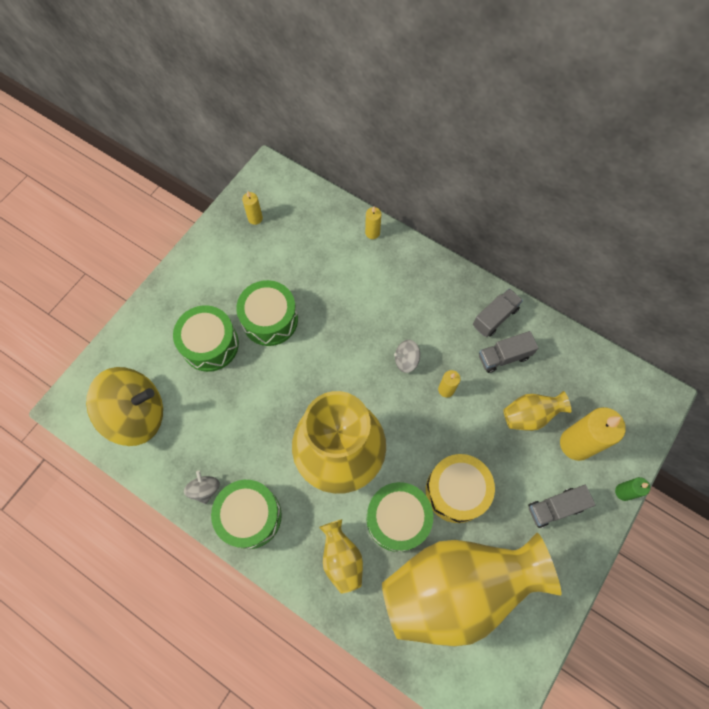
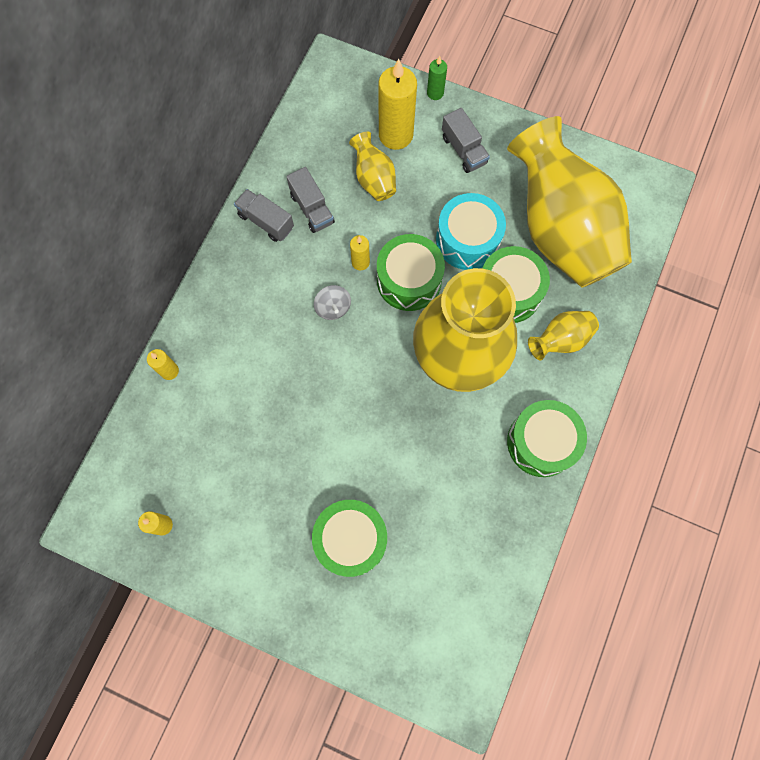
camera: 100 degrees left, 5 degrees up
(137, 414) = (455, 607): yellow spinning top -> none
(205, 489) = (524, 499): grey spinning top -> none
(270, 319) = (306, 473): green drum -> green drum (409, 280)
(456, 491) = (467, 240): yellow drum -> turquoise drum

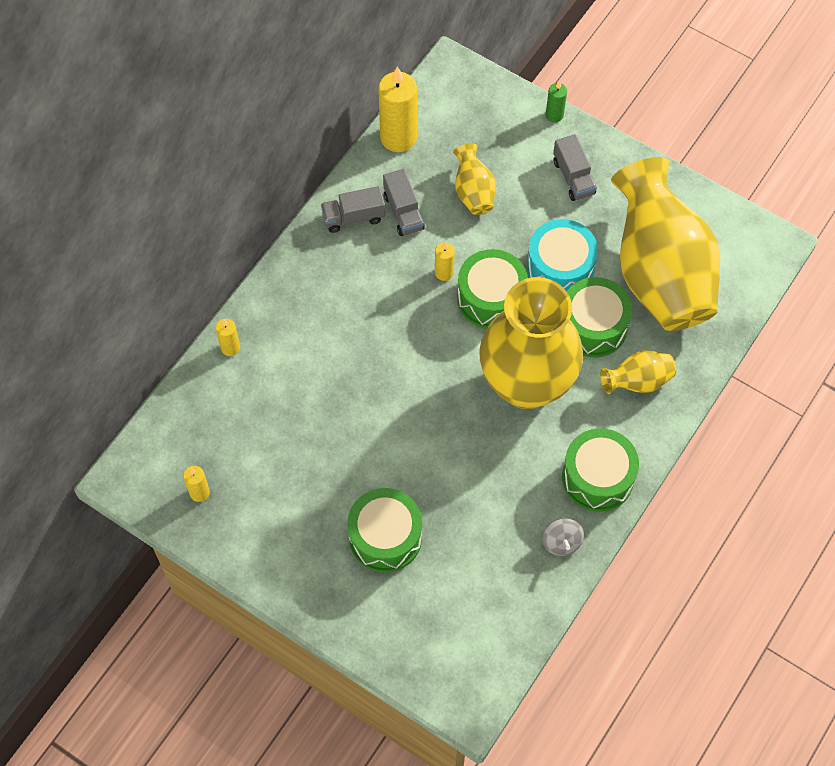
camera: 10 degrees right, 10 degrees down
(266, 221) = (353, 217): grey truck -> grey truck turned 60 degrees counterclockwise
(333, 308) = (407, 313): grey spinning top -> grey spinning top (561, 542)
(395, 135) = (504, 151): yellow candle -> yellow candle (398, 137)

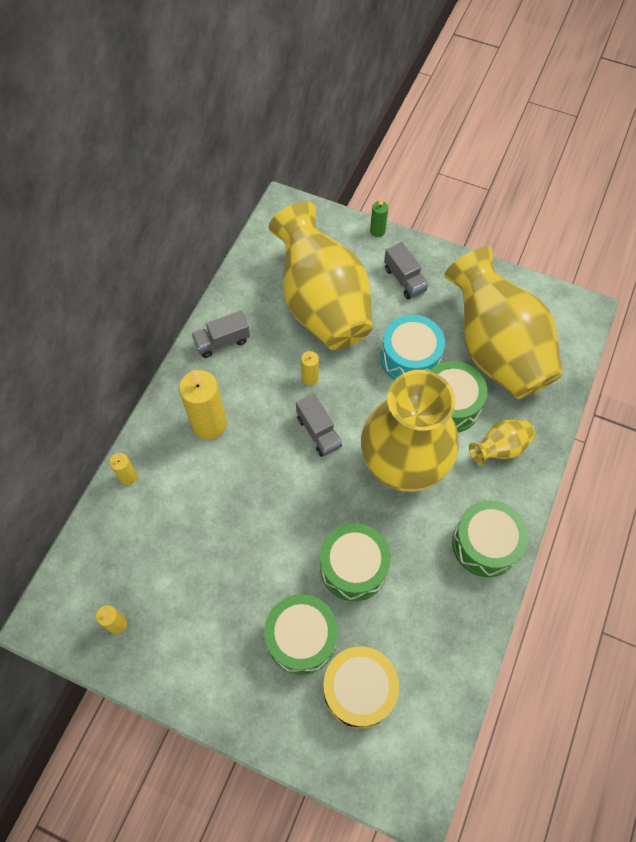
camera: 10 degrees left, 0 degrees up
(398, 137) = (249, 268): yellow candle -> yellow candle (209, 424)
(403, 212) = (265, 330): grey truck -> grey truck (318, 432)
(434, 595) = (359, 689): none -> yellow drum
(473, 192) = (322, 304): yellow vase -> yellow vase, size x2.33
(491, 298) = (355, 394): green drum -> green drum (353, 567)
(561, 542) = (466, 613): grey spinning top -> none

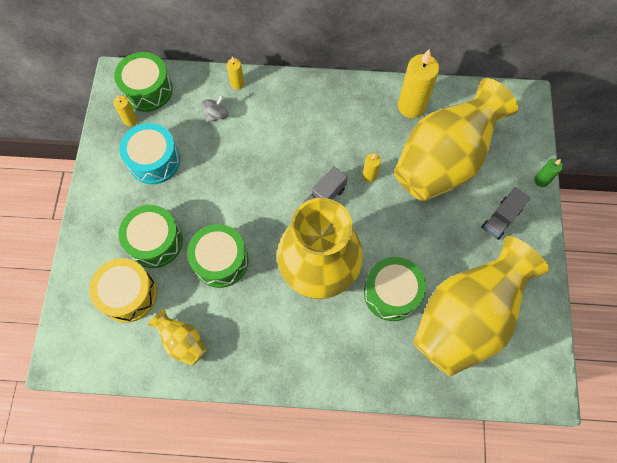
camera: 70 degrees right, 5 degrees up
(160, 514) = (216, 115): none -> grey spinning top
(209, 424) = (299, 119): yellow candle -> yellow candle (411, 106)
(222, 342) = (373, 101): grey truck -> none
(410, 358) = (423, 247): turquoise drum -> turquoise drum (154, 160)
(485, 544) = (274, 358): green drum -> green drum (147, 90)
(500, 448) = (367, 347): yellow vase -> yellow vase (183, 341)

